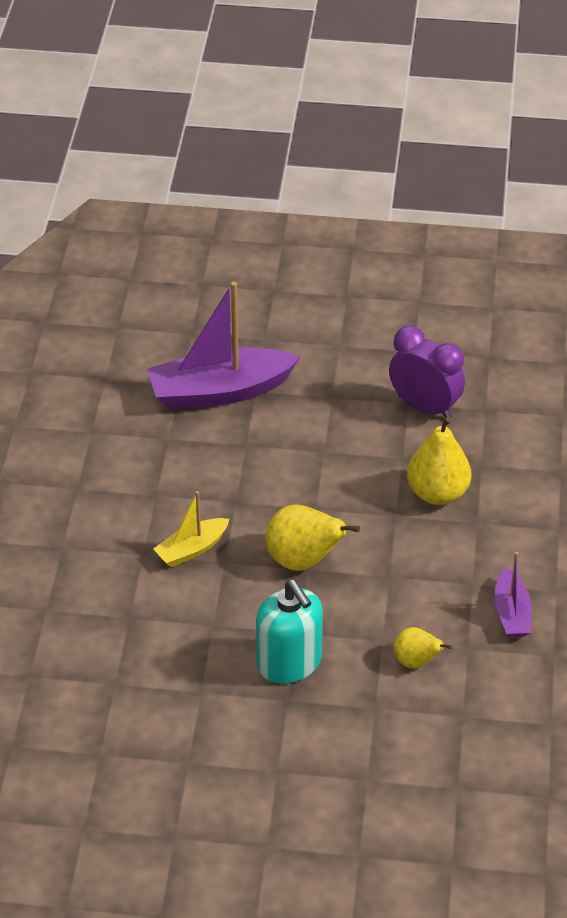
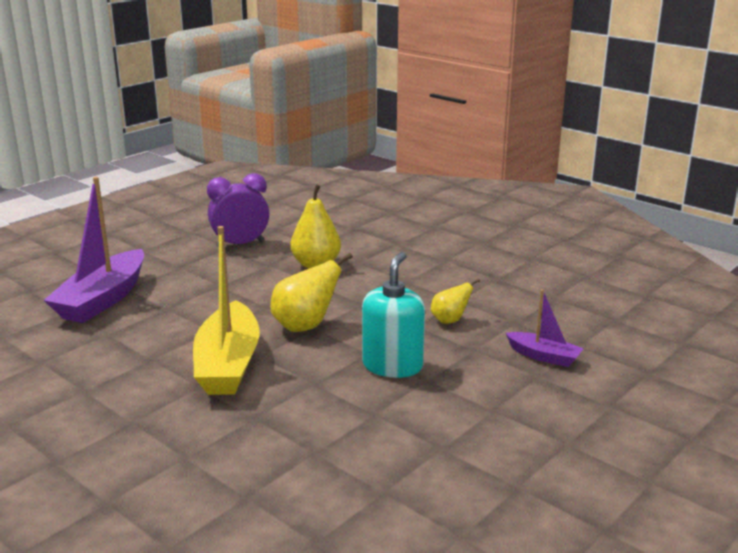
camera: 55 degrees left, 20 degrees down
(192, 549) = (228, 364): yellow boat -> yellow boat, size x1.92
(289, 662) = (392, 366): turquoise soap dispenser -> turquoise soap dispenser turned 75 degrees counterclockwise
(511, 613) = (446, 278): purple boat -> purple boat (544, 356)

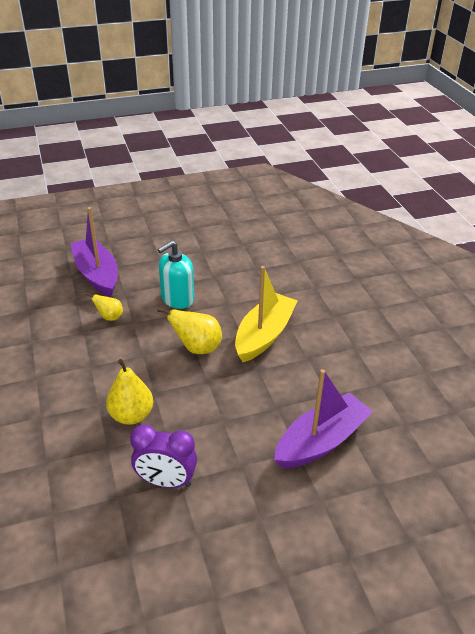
camera: 150 degrees left, 15 degrees up
(544, 356) = (97, 275): purple boat -> purple boat, size x1.92

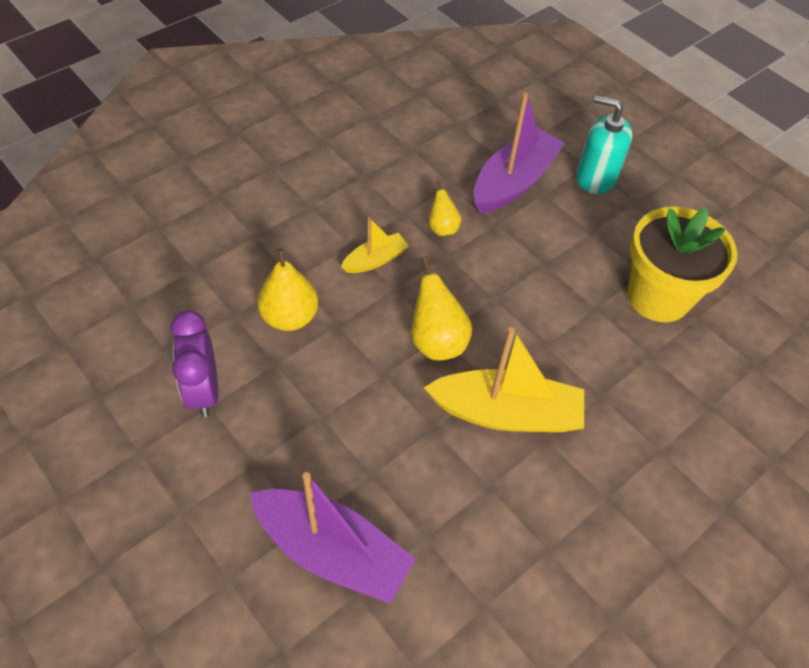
camera: 65 degrees right, 15 degrees up
(113, 357) = (375, 260): none -> yellow boat
(177, 299) = (520, 283): turquoise soap dispenser -> turquoise soap dispenser (595, 178)
(221, 252) = (658, 296): none -> yellow flower pot

